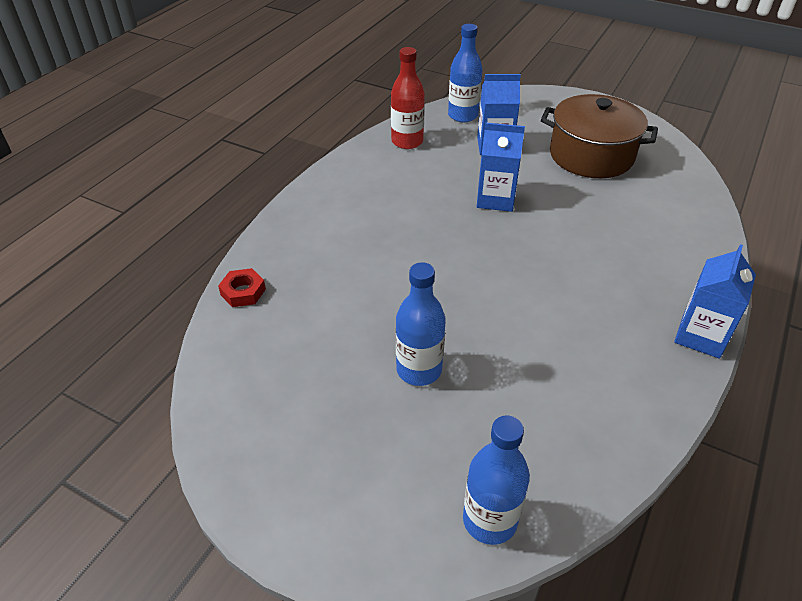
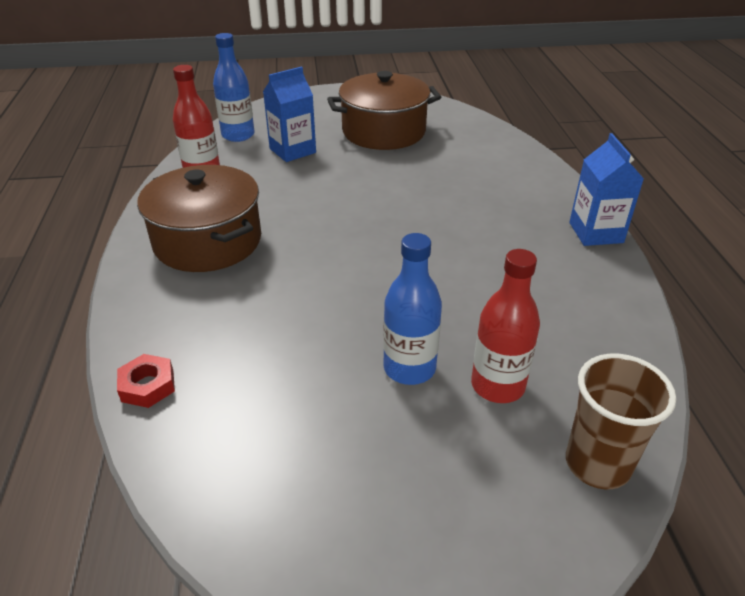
camera: 35 degrees left, 5 degrees down
(364, 201) = (207, 241): none -> brown pot
(472, 419) = (497, 385): none -> red bottle
(489, 520) = (597, 464): blue bottle -> brown cup
(495, 199) = (336, 193): blue carton -> none

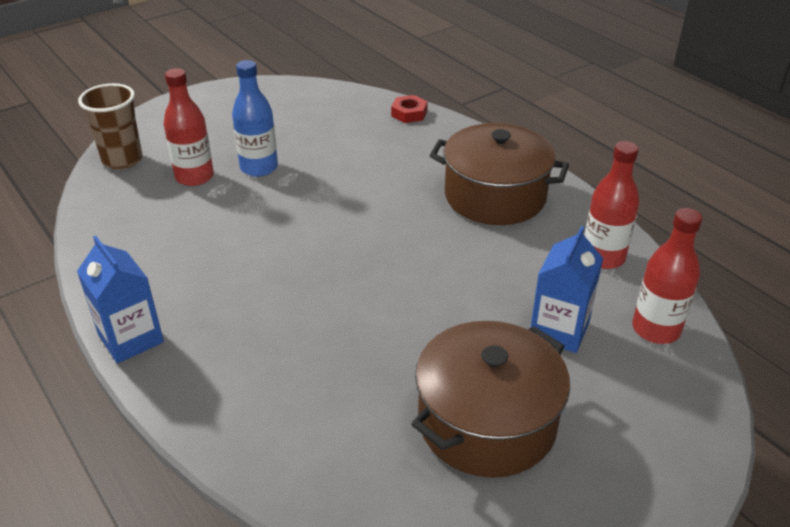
camera: 150 degrees right, 0 degrees up
(238, 135) = (656, 329): blue bottle -> red bottle

